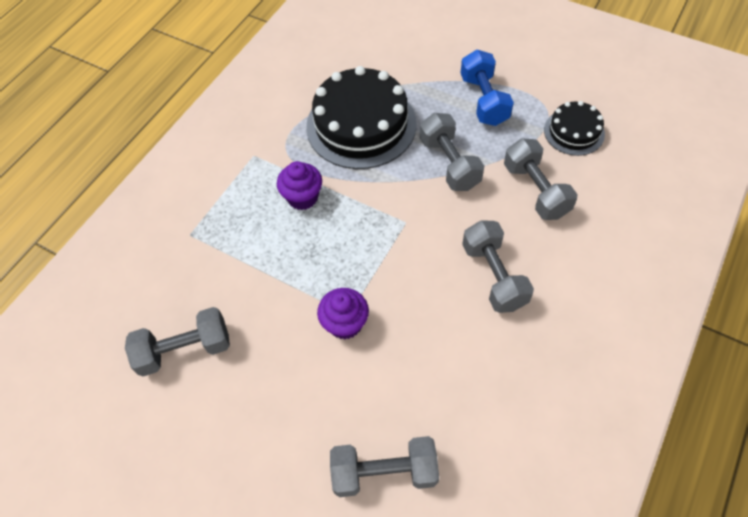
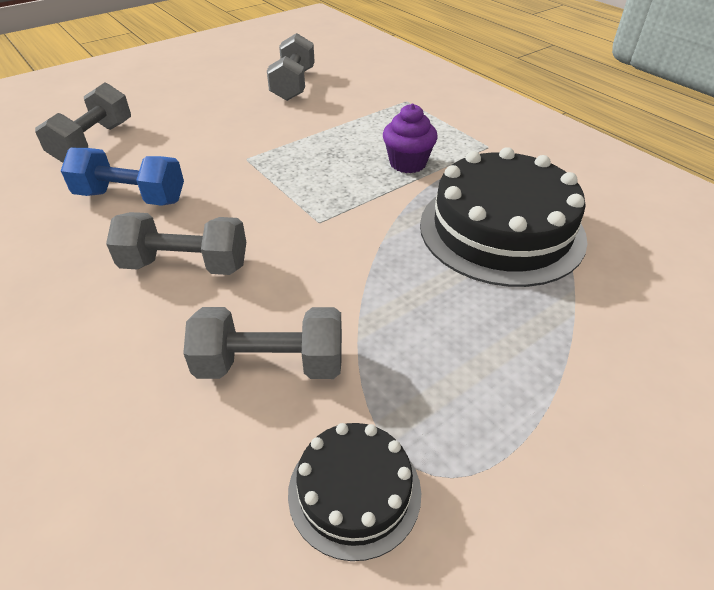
camera: 110 degrees right, 15 degrees down
(345, 324) = (238, 154): purple cupcake -> none
(449, 163) = (384, 289): grey dumbbell -> none
(484, 100) = (500, 382): blue dumbbell -> blue dumbbell (131, 197)

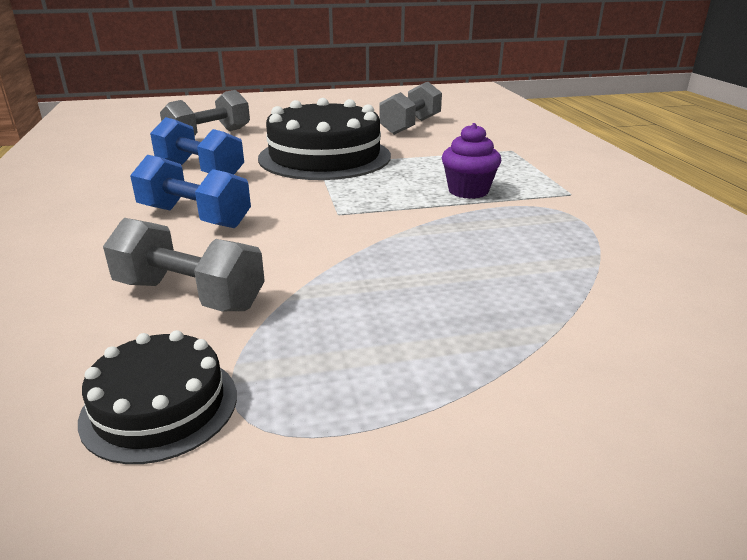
camera: 25 degrees right, 15 degrees down
(185, 265) = (194, 217): grey dumbbell -> blue dumbbell
(501, 230) = (522, 256): black cake -> black cake (324, 157)

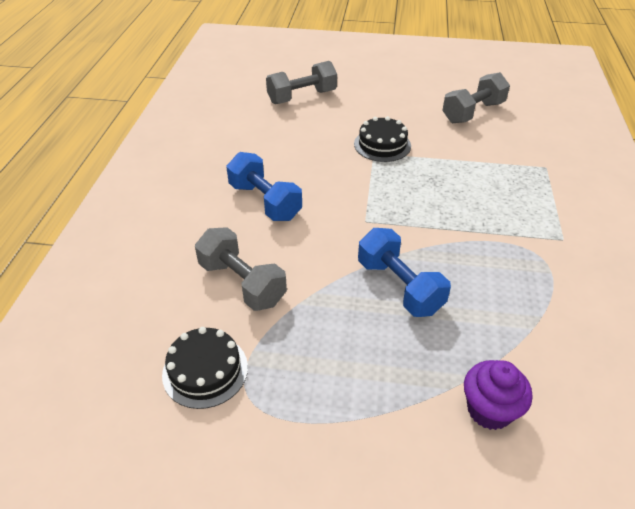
camera: 20 degrees right, 15 degrees up
(200, 170) = (283, 144): blue dumbbell -> blue dumbbell (399, 286)
(324, 157) = (382, 145): black cake -> black cake, size x0.53
(468, 191) = (478, 216): purple cupcake -> purple cupcake (489, 410)

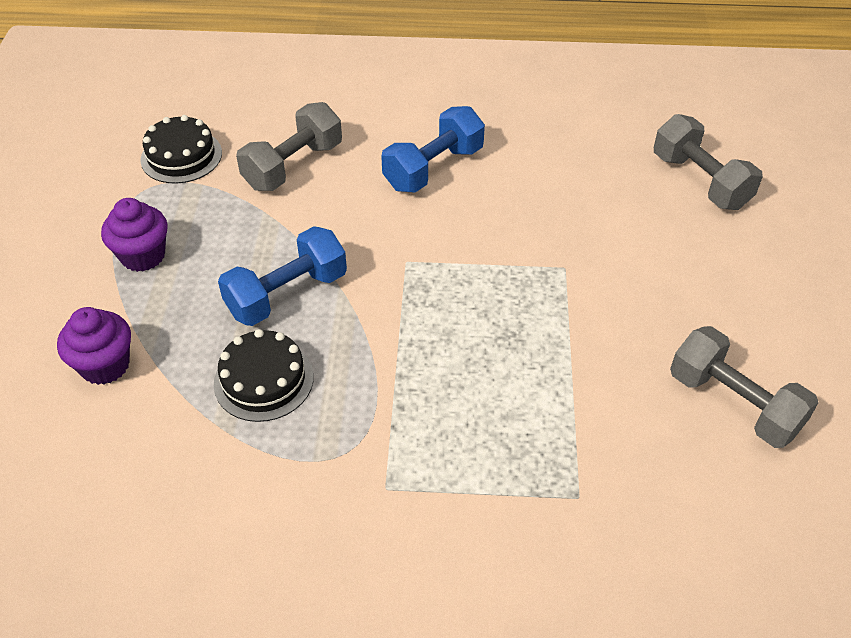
camera: 85 degrees right, 5 degrees up
(350, 392) = (143, 256): none -> purple cupcake
(382, 145) = (590, 277): black cake -> black cake (263, 380)

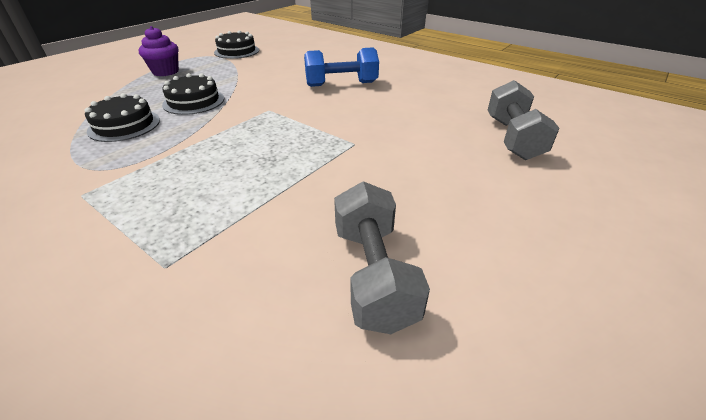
camera: 35 degrees right, 10 degrees down
(105, 365) = (83, 96): purple cupcake -> none
(287, 294) = (194, 101): blue dumbbell -> black cake
(293, 166) = (276, 65): grey dumbbell -> none

